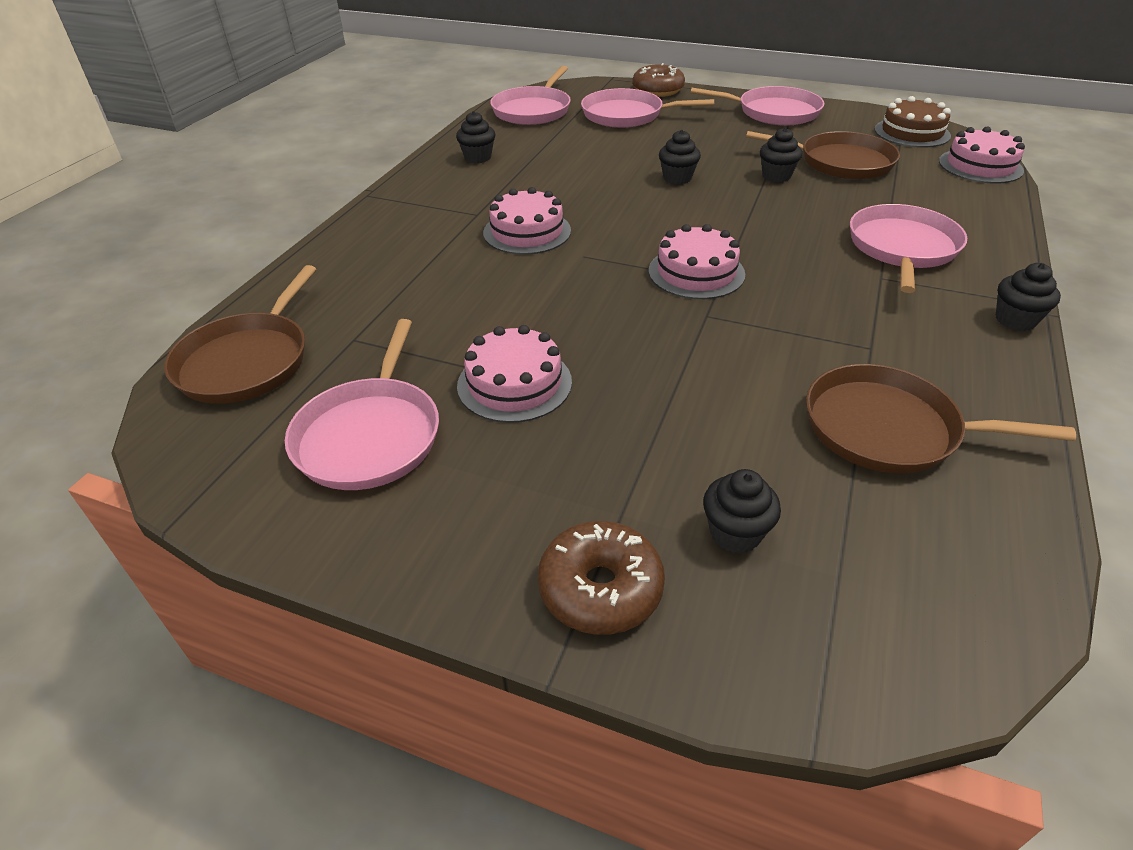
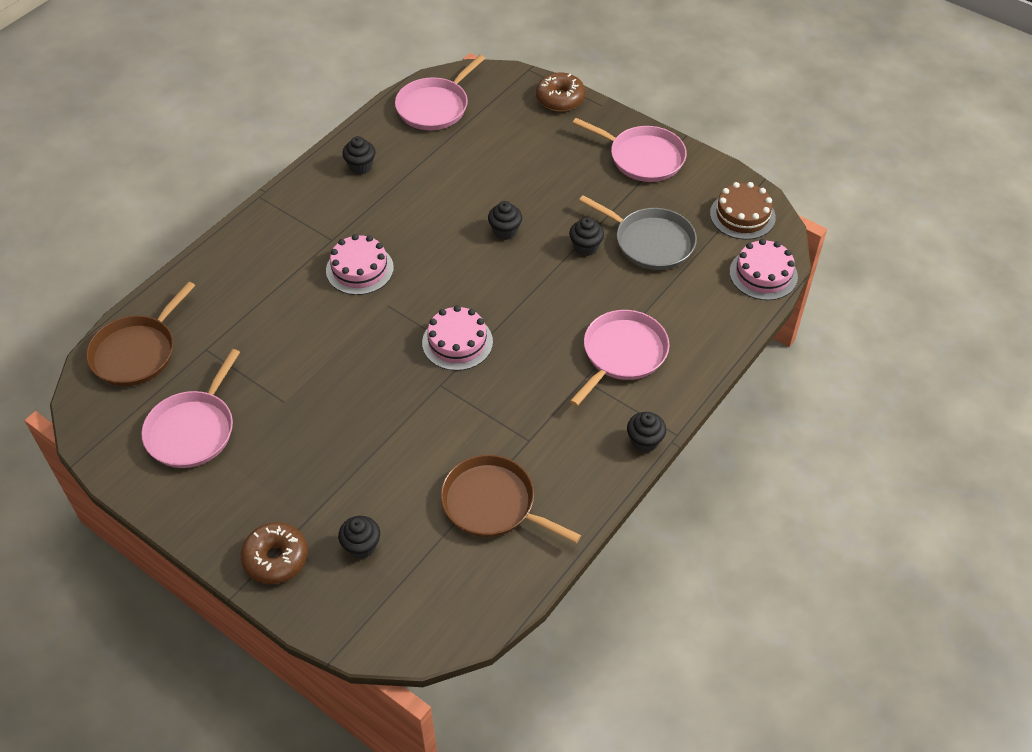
camera: 15 degrees right, 10 degrees up
(514, 383) = (290, 412): pink cake -> none
(626, 115) = (511, 132): pink pan -> none
(840, 162) = (650, 242): brown pan -> grey pan

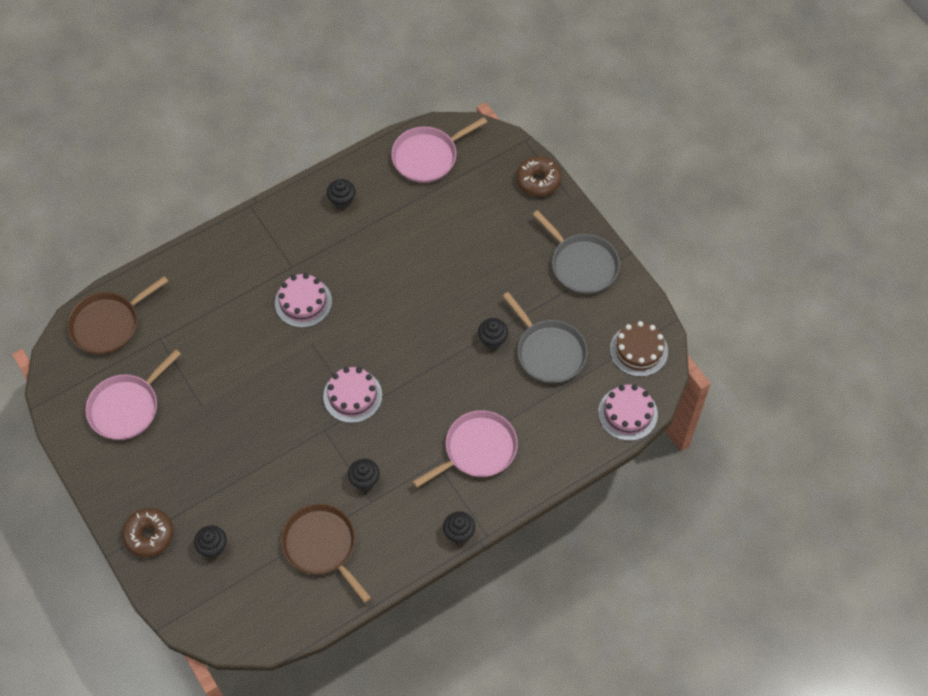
camera: 20 degrees right, 10 degrees up
(505, 231) = (433, 303): black cupcake -> black cupcake (364, 480)
(643, 157) = (581, 264): pink pan -> grey pan

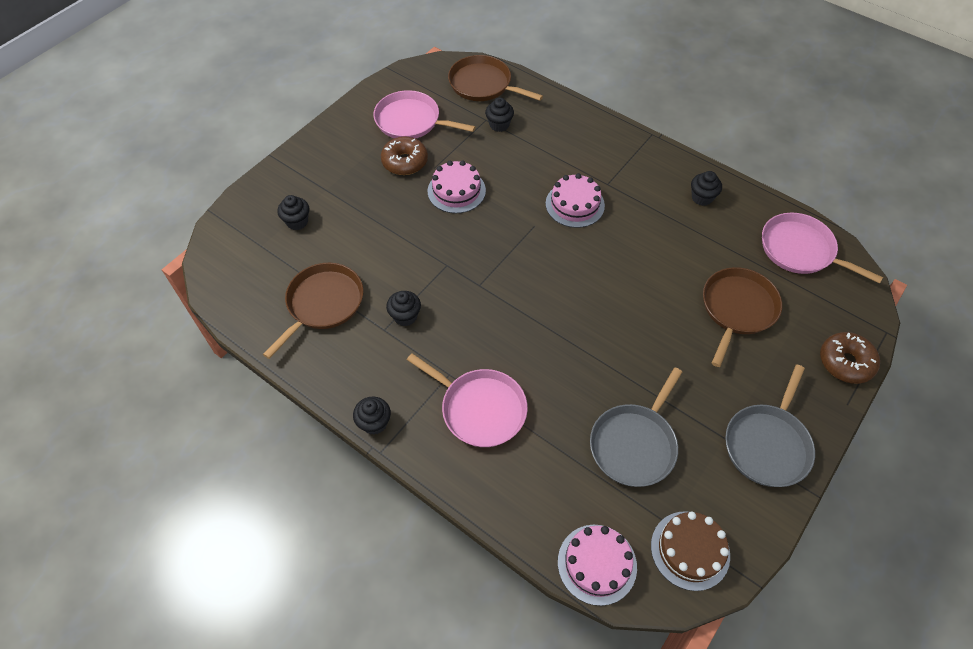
camera: 70 degrees right, 5 degrees down
(149, 535) = (295, 175): brown donut -> brown donut (405, 162)
(352, 396) = (493, 276): pink cake -> pink cake (456, 191)
(463, 228) = (737, 309): none -> brown pan
(492, 340) = (619, 381): black cupcake -> black cupcake (499, 125)

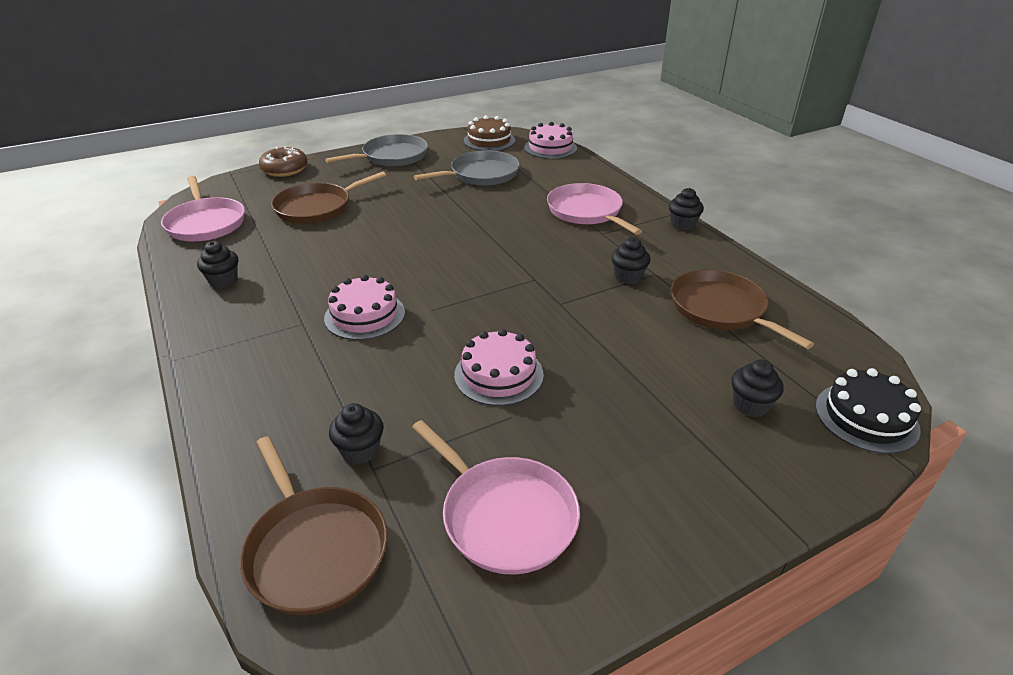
camera: 155 degrees left, 20 degrees down
(226, 237) = (866, 417): none -> black cake
(323, 304) = (721, 309): brown pan -> brown pan turned 90 degrees clockwise
(405, 162) = (553, 441): brown donut -> none

